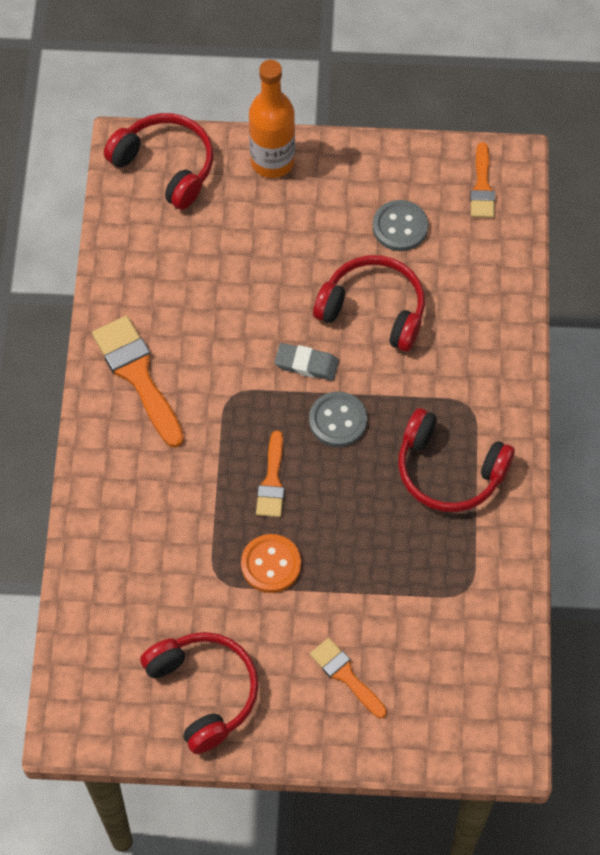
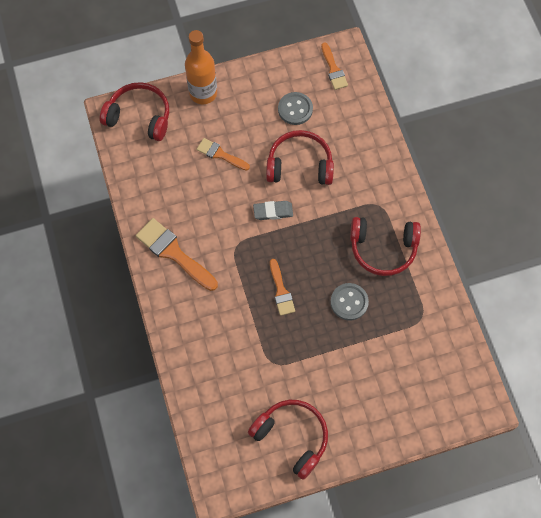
camera: 20 degrees left, 5 degrees up
(271, 564) = (301, 343): orange button -> none
(338, 420) = (305, 240): grey button -> grey button (349, 302)
(345, 675) = (372, 396): orange brush -> orange brush (220, 154)

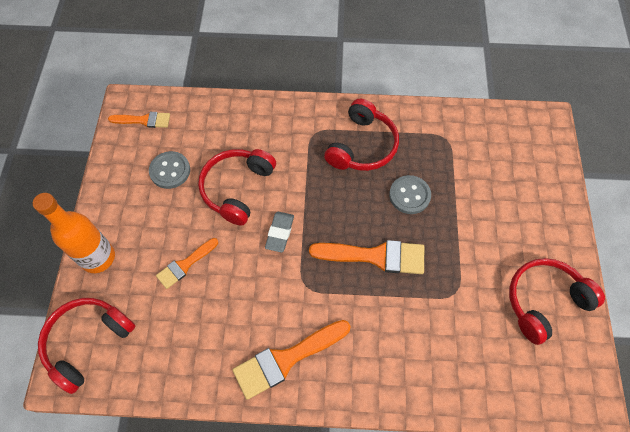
camera: 70 degrees left, 5 degrees down
(281, 291) = (375, 256): orange brush -> orange brush, size x1.67

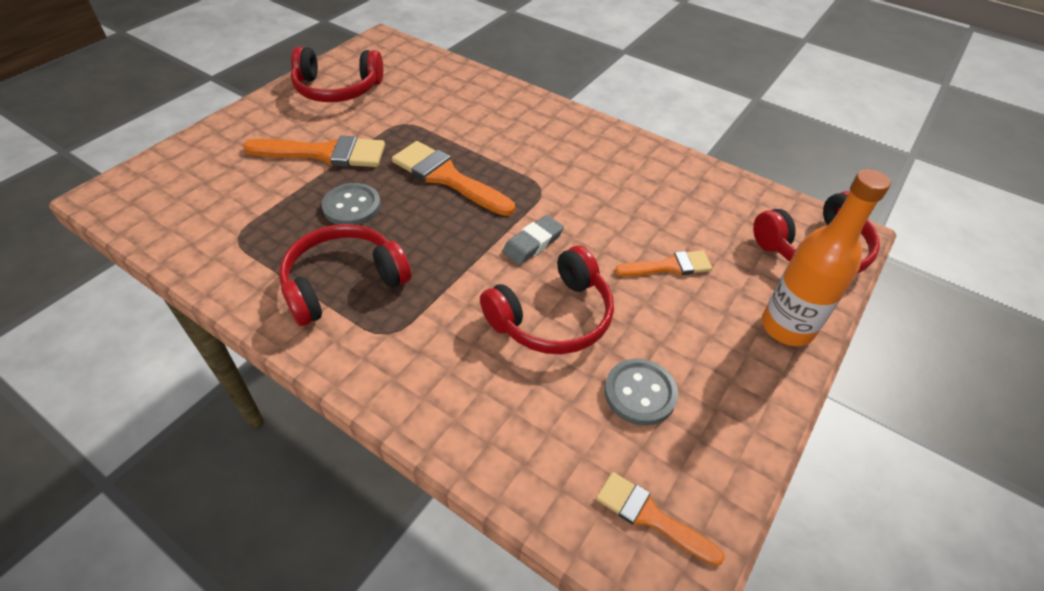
camera: 150 degrees left, 15 degrees down
(286, 359) = (601, 151): orange brush -> orange brush (325, 153)

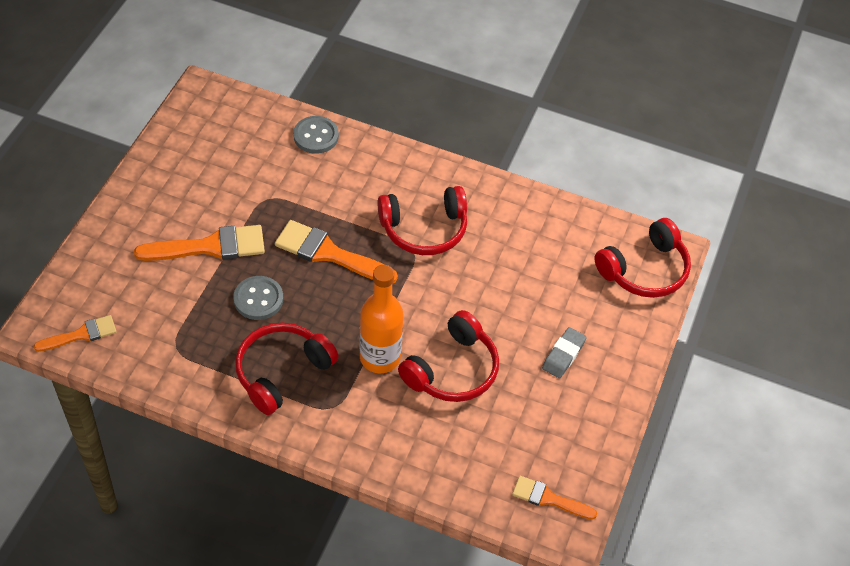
camera: 15 degrees left, 5 degrees up
(337, 89) = (187, 166): red headphones -> red headphones (424, 229)
(533, 243) = (420, 307): grey eraser -> grey eraser (563, 355)
(640, 393) = (528, 417): grey button -> grey button (316, 136)
(669, 266) = (533, 308): orange brush -> orange brush (81, 334)
(787, 327) = (627, 345): orange bottle -> orange bottle (380, 357)

